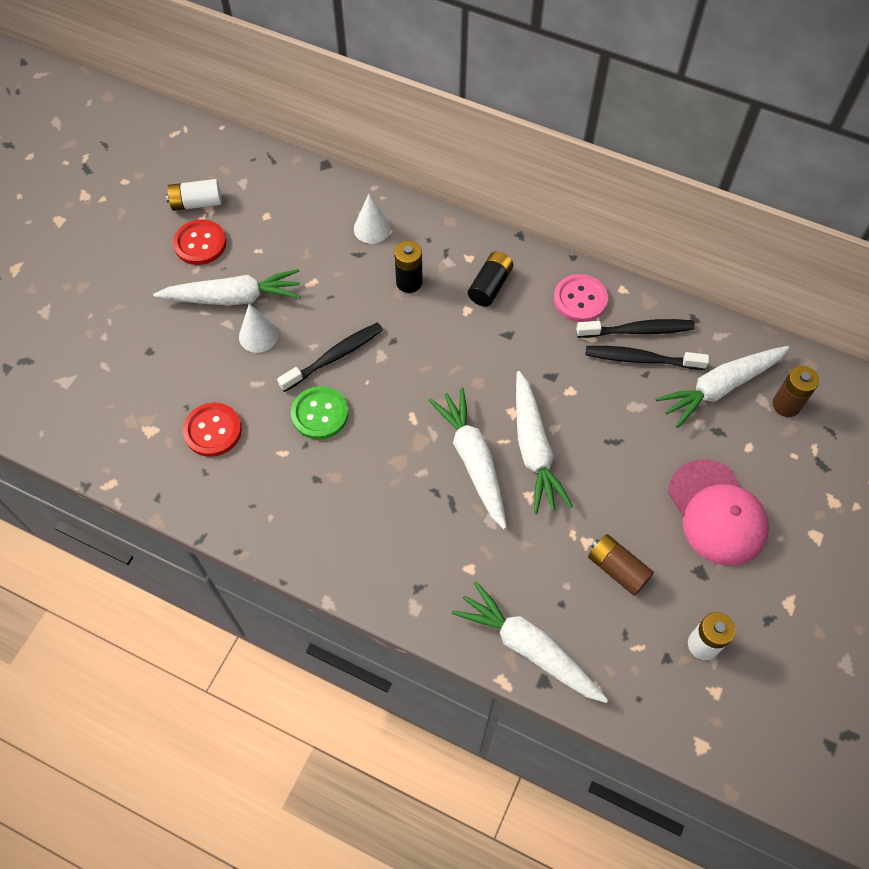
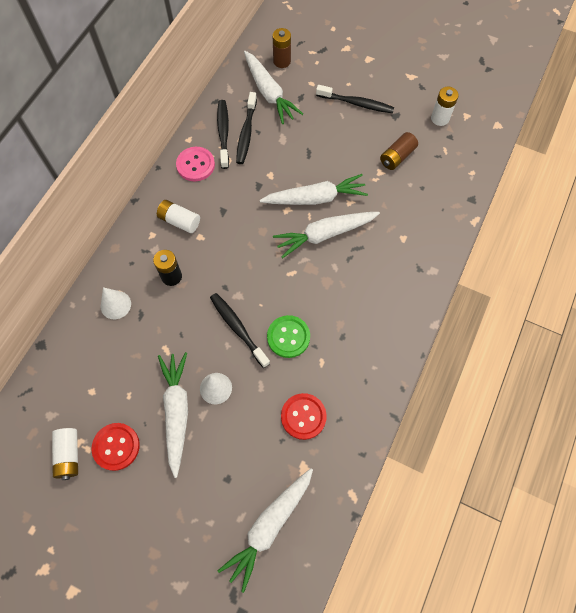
camera: 90 degrees left, 5 degrees up
(490, 286) = (179, 221): black battery -> white battery
(528, 647) = (452, 206): white carrot -> white carrot (269, 526)
(717, 513) = (356, 103): pink cap -> black toothbrush

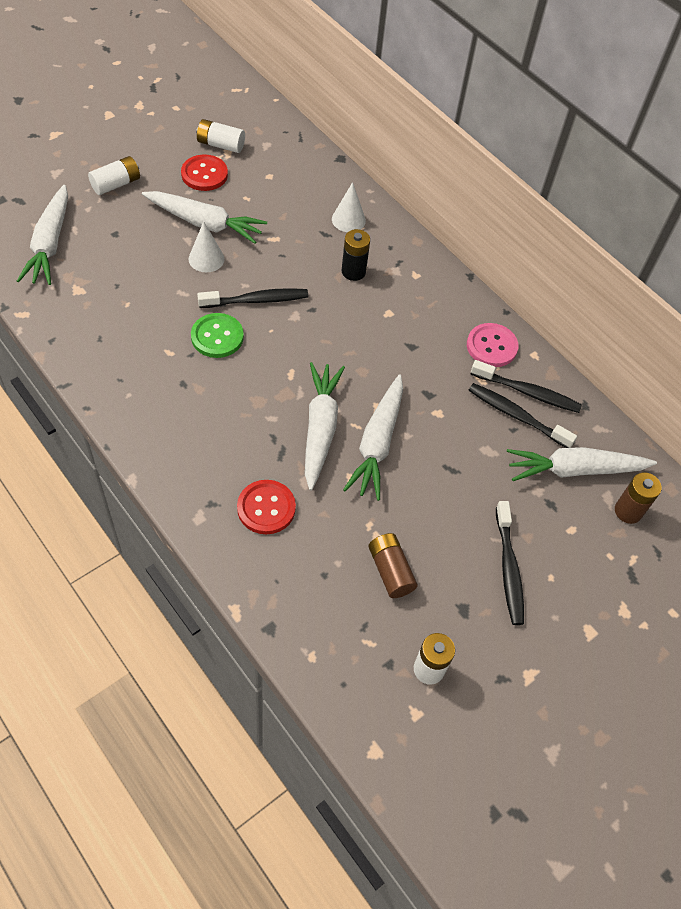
camera: 110 degrees right, 10 degrees down
(179, 221) = (420, 303): white battery -> white battery (116, 184)
(269, 526) = (50, 244): white carrot -> white carrot turned 150 degrees counterclockwise
(303, 416) = (125, 311): red button -> red button (266, 508)
(356, 103) = (508, 568): black toothbrush -> black toothbrush turned 45 degrees counterclockwise

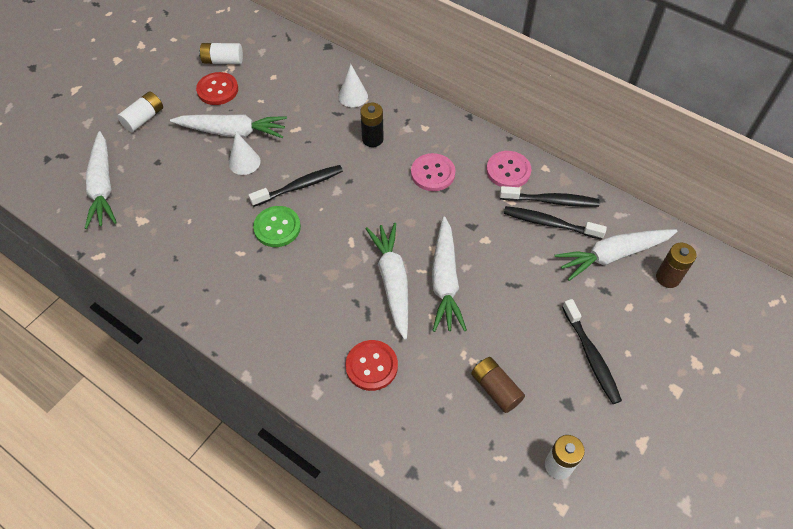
camera: 10 degrees left, 0 degrees up
(406, 326) = (433, 173): none -> pink button

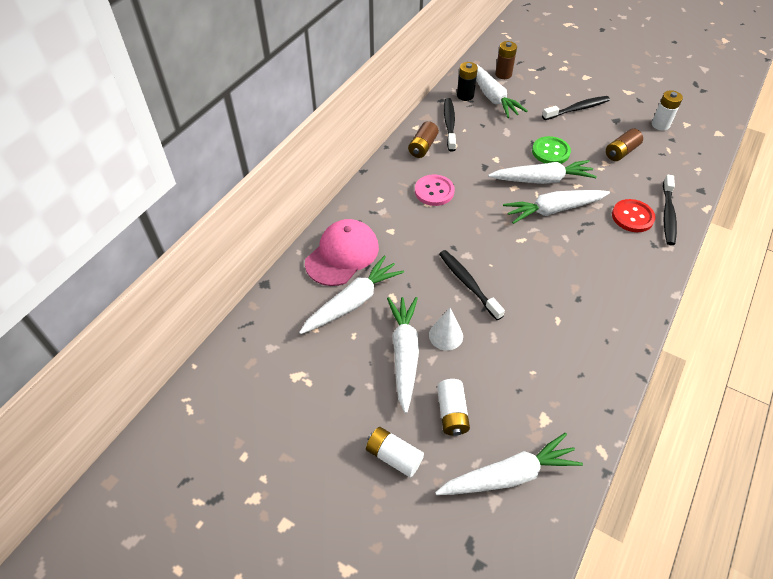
camera: 95 degrees left, 5 degrees down
(217, 90) = (339, 382): red button -> none
(223, 61) = (288, 386): white battery -> white battery (452, 413)
(277, 227) = (521, 295): green button -> green button (550, 152)
(296, 101) = (353, 302): none -> white carrot
(353, 96) = (342, 255): white cone -> pink cap
(372, 139) = (399, 234): black battery -> black battery (465, 95)
(508, 171) = (423, 147): pink button -> brown battery
(549, 223) = (471, 125): black toothbrush -> black toothbrush (668, 215)

